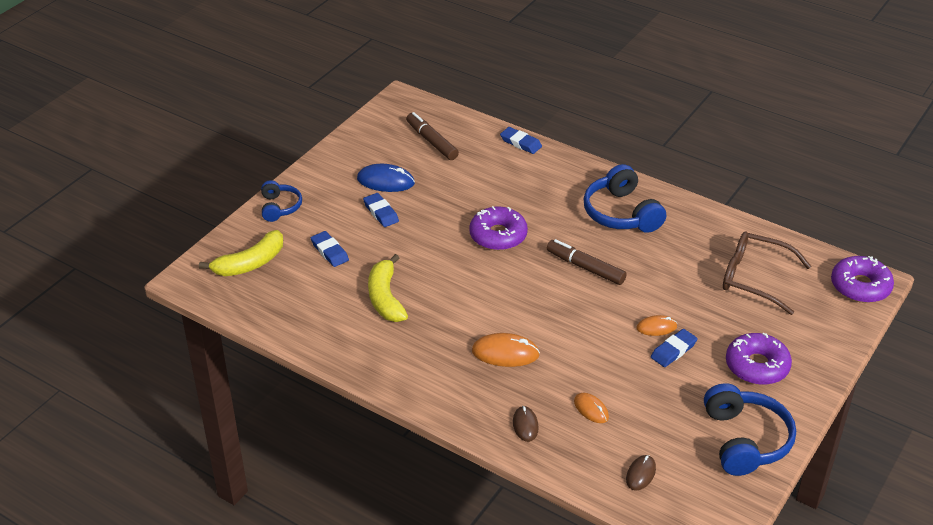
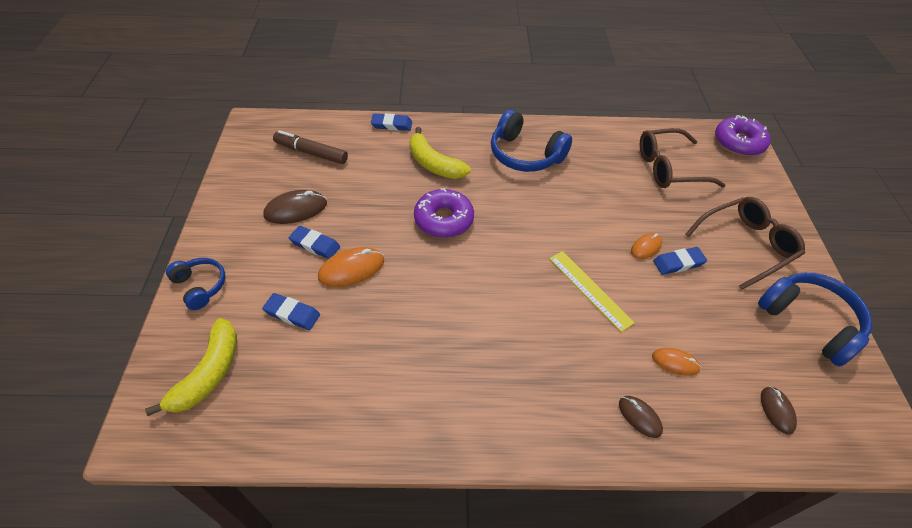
camera: 35 degrees left, 10 degrees up
(385, 181) = (295, 209): blue mouse -> brown mouse
(385, 298) = (390, 340): yellow banana -> yellow banana (434, 164)
(505, 353) = (552, 342): orange mouse -> orange mouse (351, 269)
(572, 334) = (590, 289): none -> yellow ruler
(585, 267) = (541, 217): brown marker -> none
(673, 350) = (678, 263): blue eraser -> blue eraser turned 60 degrees clockwise
(757, 366) = (746, 245): purple donut -> brown glasses

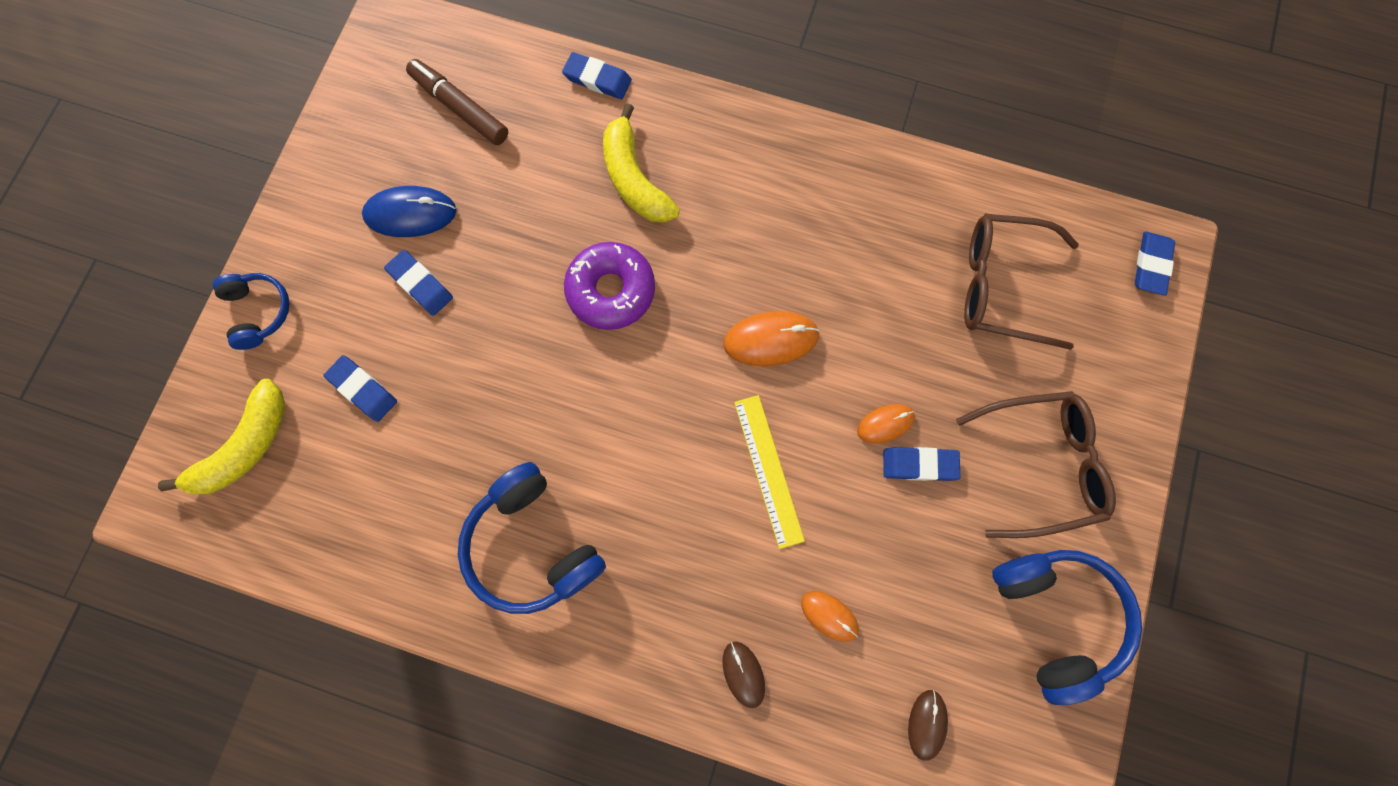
camera: 20 degrees right, 25 degrees up
(295, 209) = (410, 213): brown mouse -> blue mouse
(351, 269) = (457, 340): orange mouse -> orange mouse (770, 339)
(525, 155) = (782, 197): blue headphones -> blue headphones (532, 545)
(738, 143) = (1151, 265): purple donut -> blue eraser

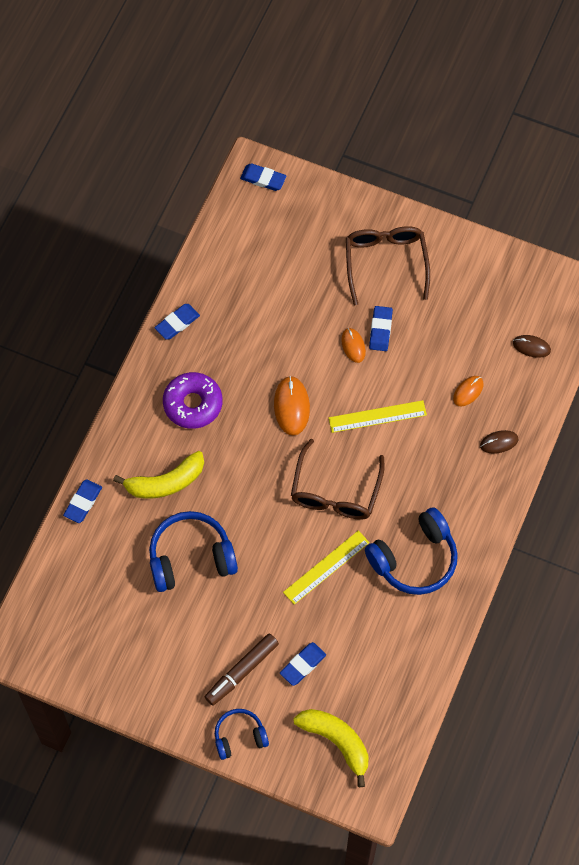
camera: 85 degrees left, 10 degrees down
(410, 213) = (175, 633): blue mouse -> none
(420, 284) = (230, 627): blue eraser -> blue eraser (177, 323)
(460, 108) = (94, 598): brown marker -> brown marker (241, 671)
(515, 411) = (326, 567): none -> yellow ruler
(611, 290) = (247, 502): purple donut -> purple donut (193, 404)
(1001, 286) = (268, 266): brown glasses -> brown glasses (335, 491)
(1055, 616) = (475, 270): blue headphones -> blue headphones (190, 557)

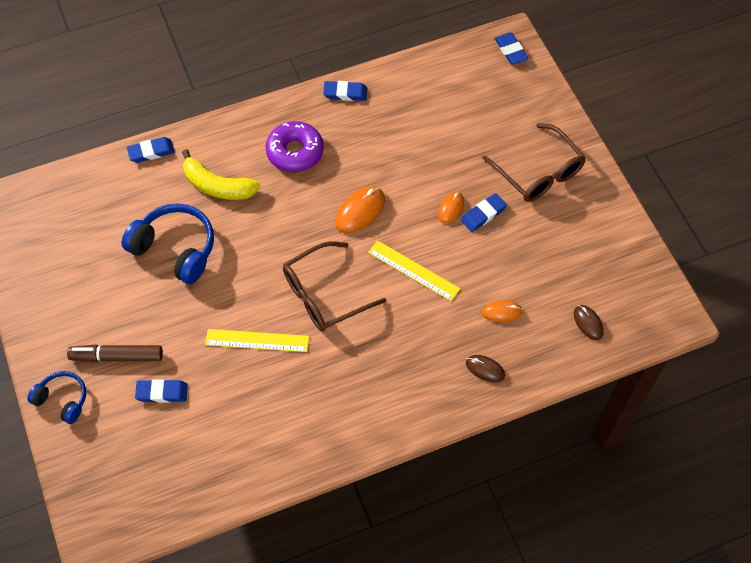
camera: 45 degrees right, 5 degrees down
(336, 742) = (120, 470): yellow banana -> none
(385, 262) = (539, 173): brown glasses -> brown glasses turned 105 degrees clockwise
(414, 559) = (326, 394): blue headphones -> none

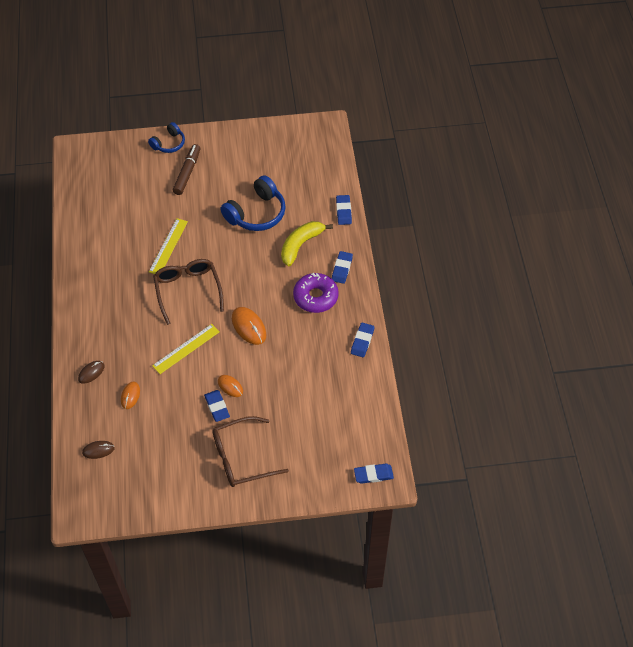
camera: 105 degrees right, 5 degrees down
(162, 392) = (152, 192): blue eraser -> blue eraser (342, 269)

